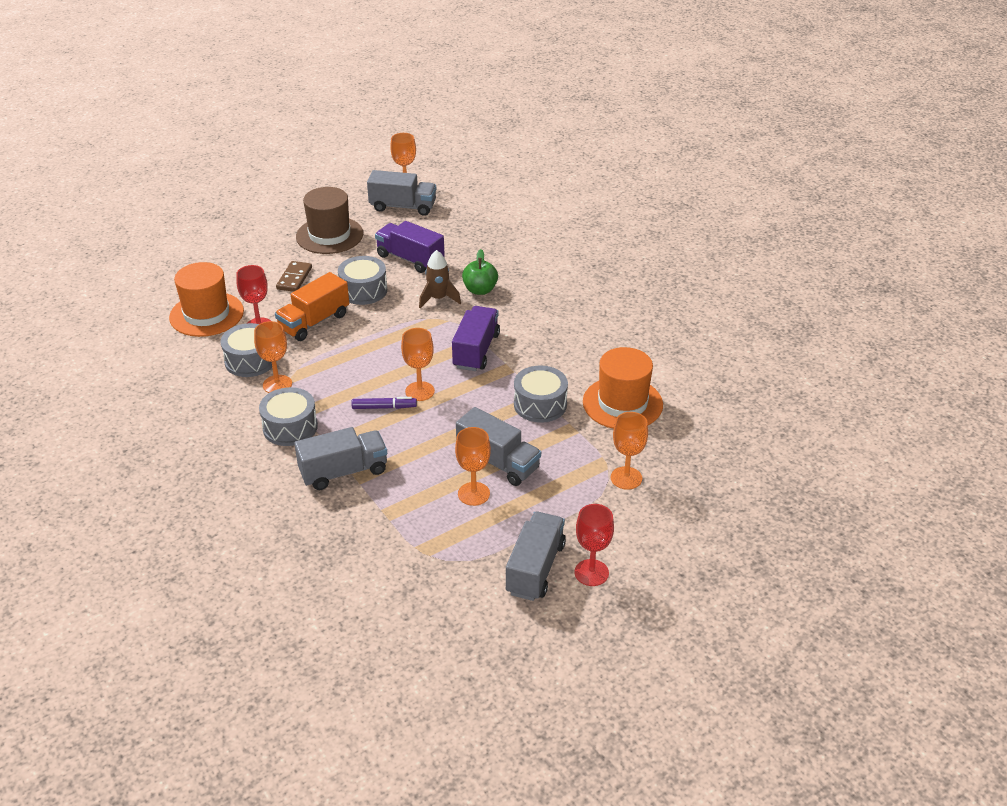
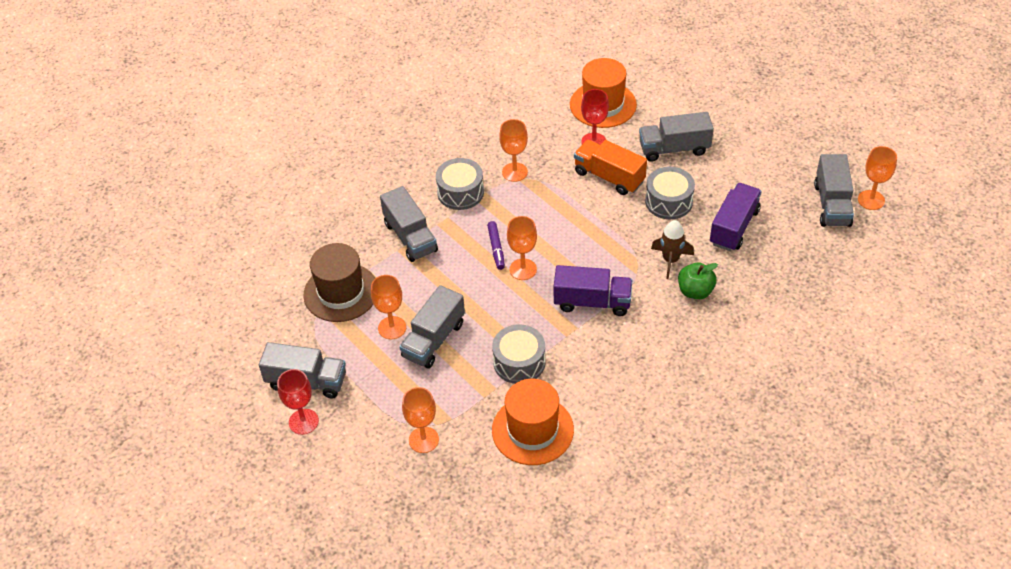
camera: 85 degrees right, 10 degrees up
(250, 360) = (544, 148): grey drum -> none
(294, 278) = (674, 149): brown domino -> grey truck
(329, 235) = (756, 158): brown hat -> brown hat (341, 292)

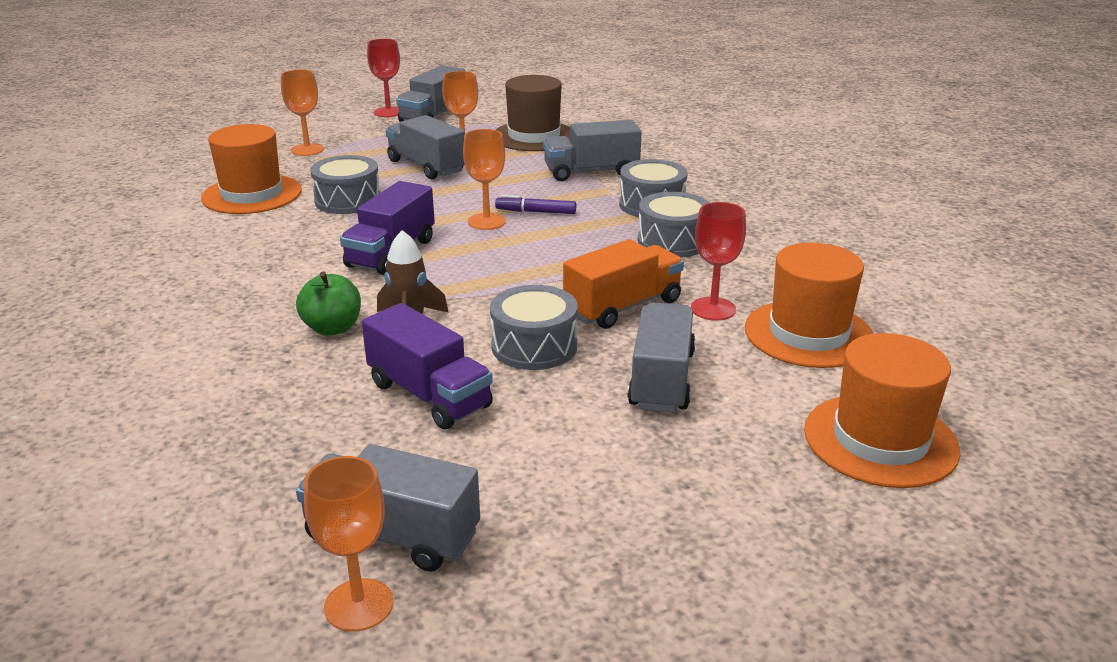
camera: 105 degrees right, 20 degrees down
(514, 172) = (673, 241): orange goblet -> grey drum
(684, 76) = (880, 440): none -> orange hat

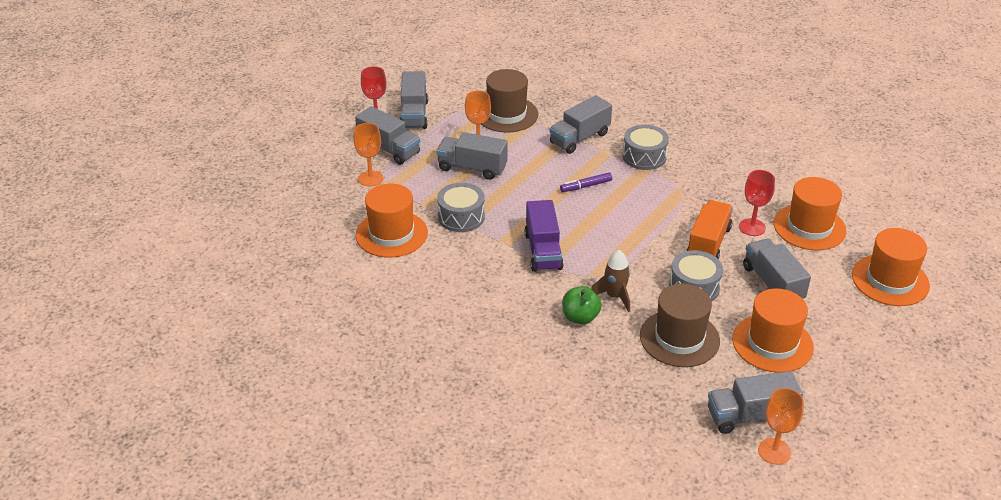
camera: 30 degrees left, 10 degrees up
(364, 134) = (389, 149): none -> grey truck
(429, 395) = (679, 338): purple truck -> brown hat
(486, 221) = (567, 205): orange goblet -> none
(563, 452) = (772, 343): none -> orange hat
(673, 241) = (685, 183): grey drum -> none

